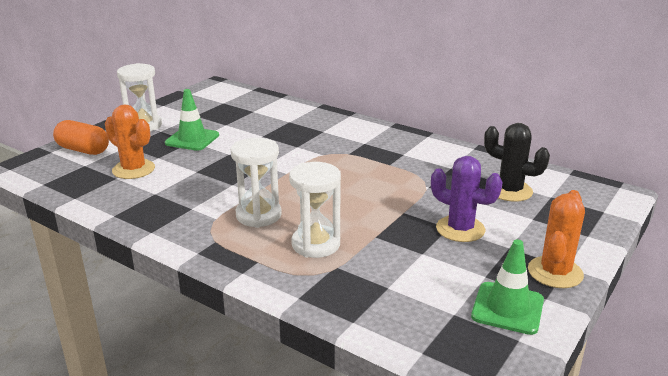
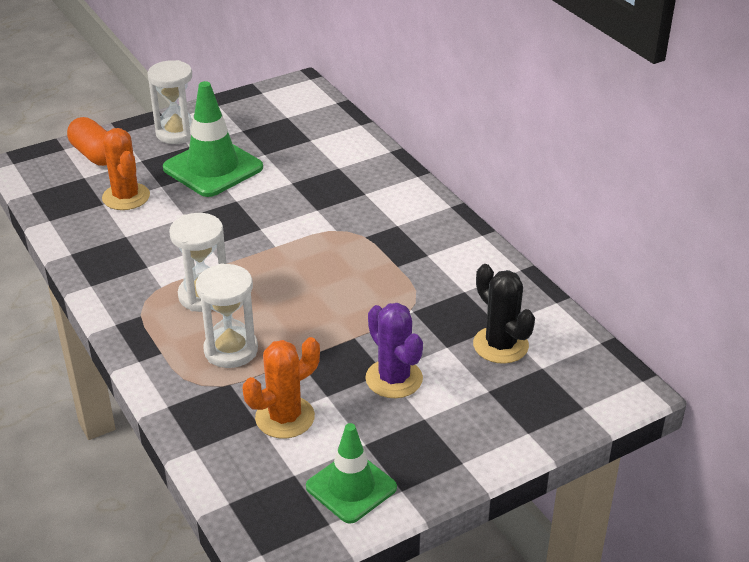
camera: 25 degrees right, 10 degrees up
(192, 139) = (213, 168): green traffic cone -> green traffic cone, size x1.52
(555, 272) = (441, 465): orange cactus -> orange cactus (285, 417)

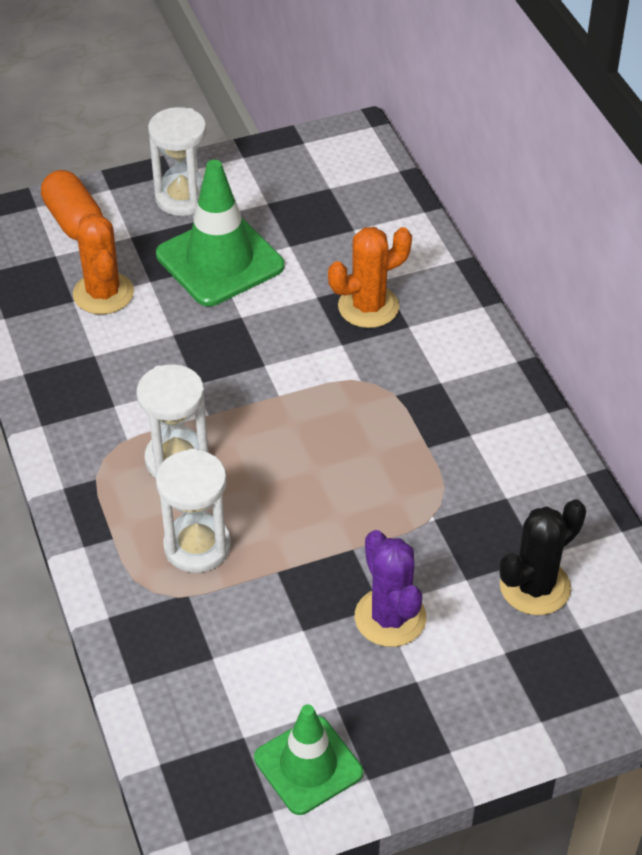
camera: 10 degrees right, 10 degrees up
(285, 417) = (246, 654): orange cactus -> orange cactus (368, 307)
(500, 345) = (535, 587): black cactus -> black cactus turned 75 degrees clockwise

